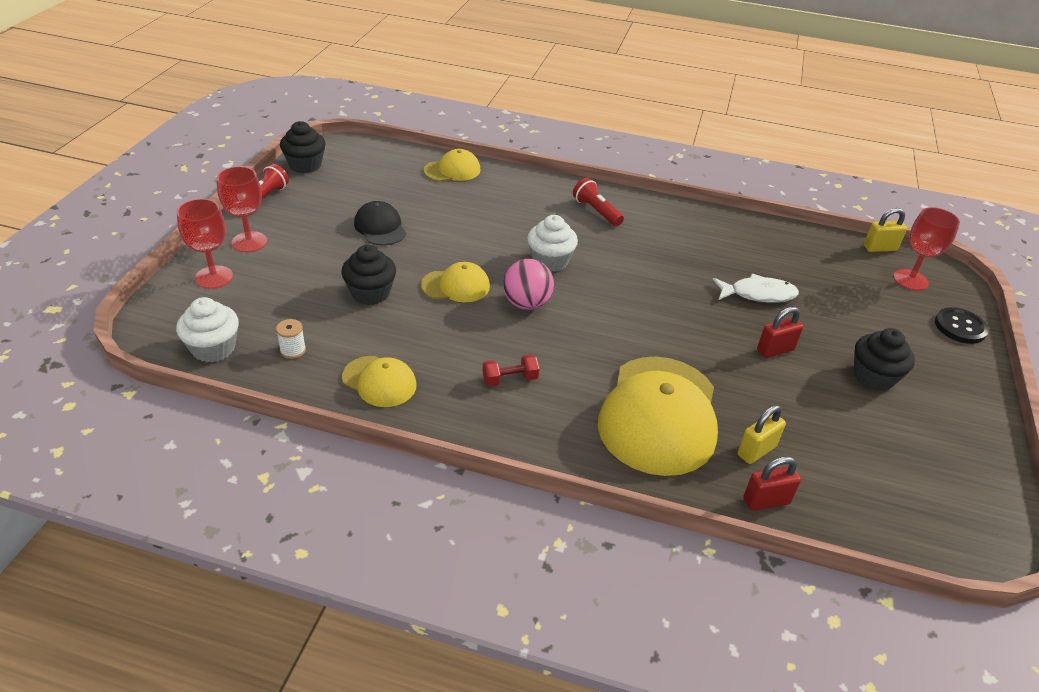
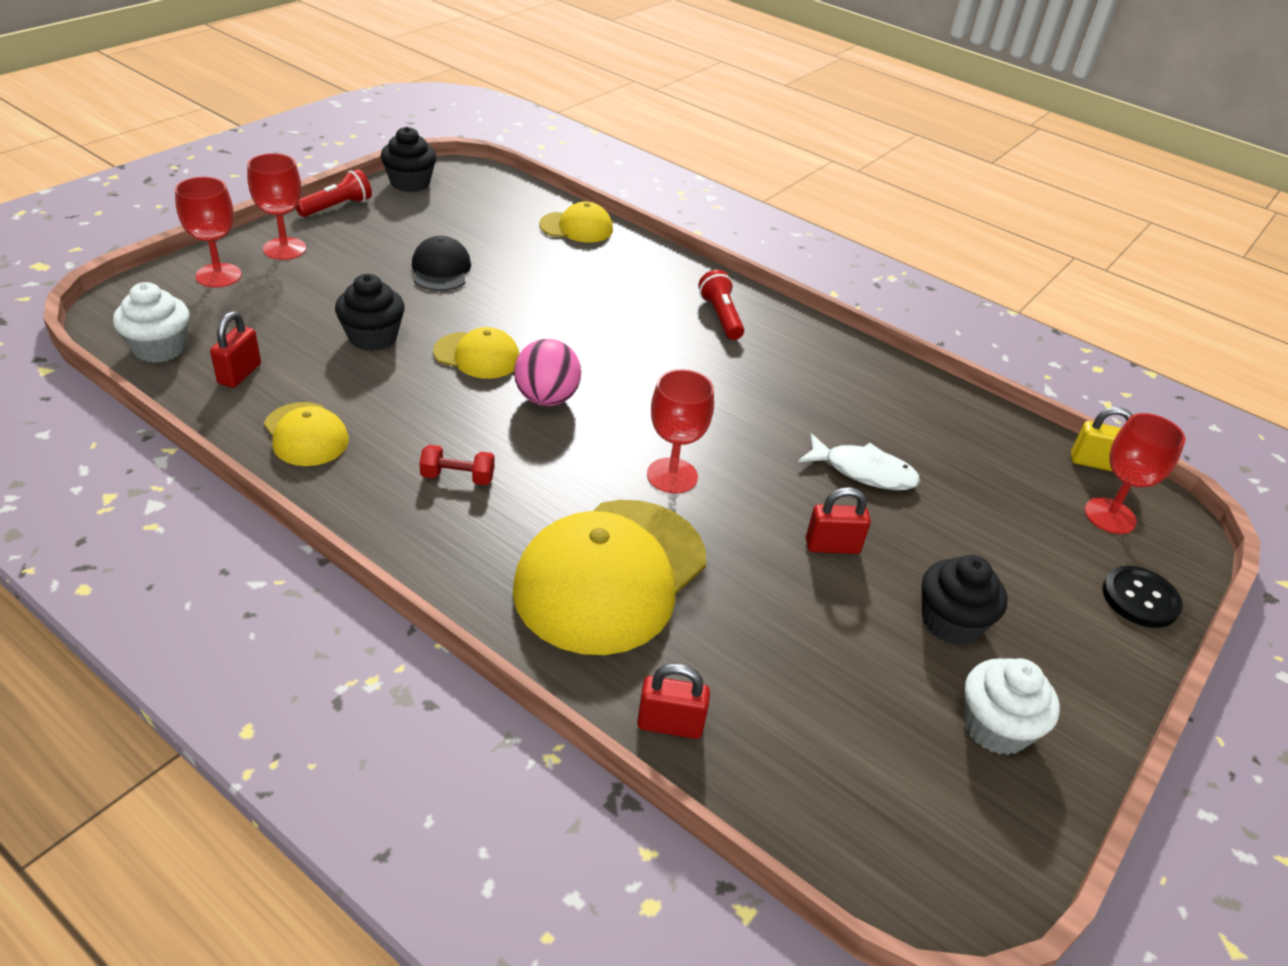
camera: 20 degrees right, 0 degrees up
(293, 350) = (239, 374): white spool -> red padlock
(550, 261) = (615, 358): white cupcake -> white cupcake (996, 727)
(647, 333) = (672, 476): none -> red goblet
(756, 451) = (706, 659): yellow padlock -> none

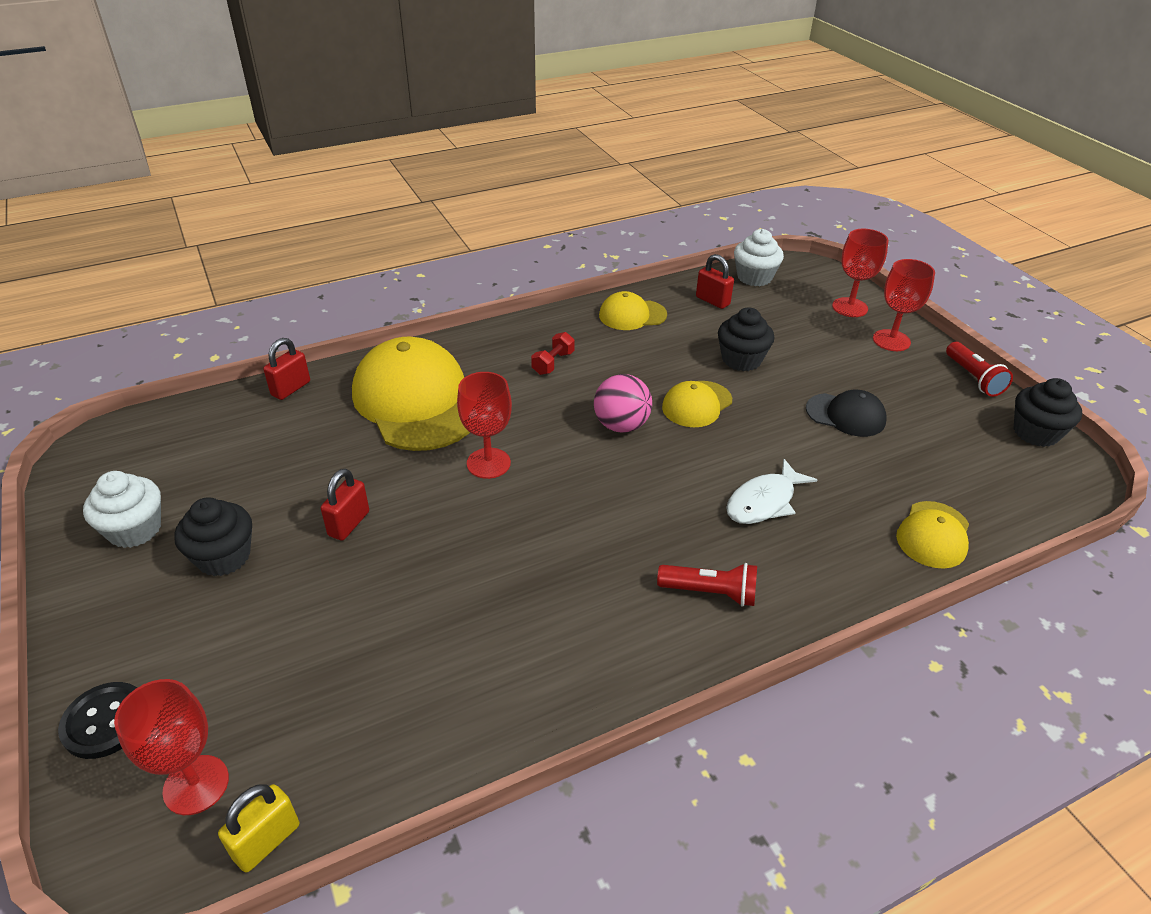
camera: 120 degrees right, 0 degrees up
(863, 471) = (410, 591): white fish -> white fish (764, 501)

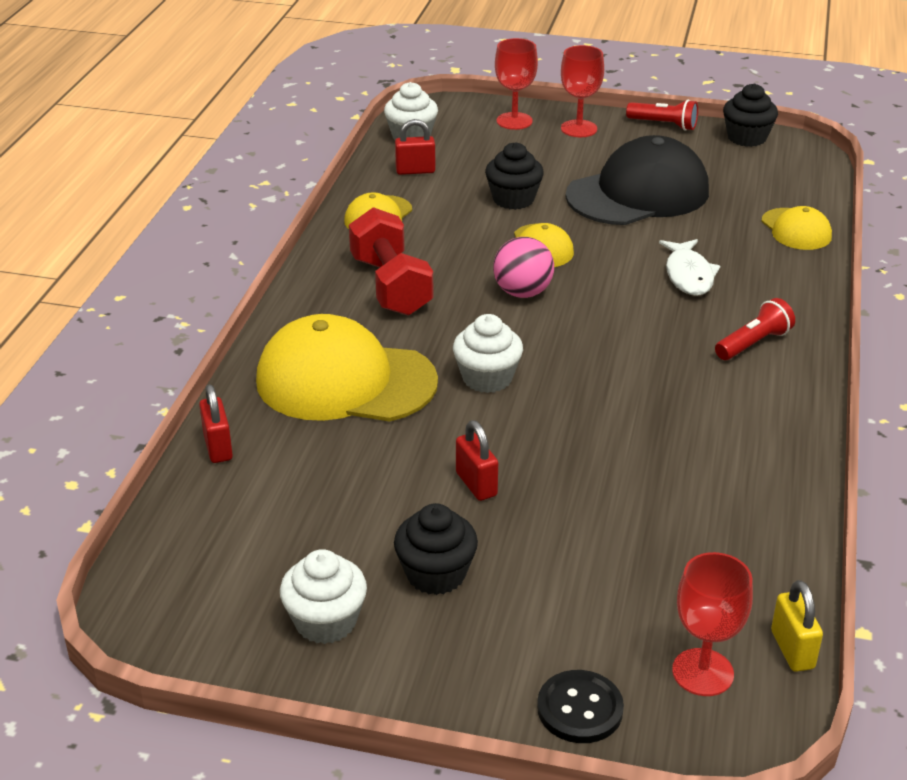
camera: 50 degrees left, 5 degrees down
(488, 463) = (487, 378): red goblet -> white cupcake
(553, 363) = (391, 286): red dumbbell -> red dumbbell, size x2.14
(845, 415) = (638, 193): black cap -> black cap, size x1.98

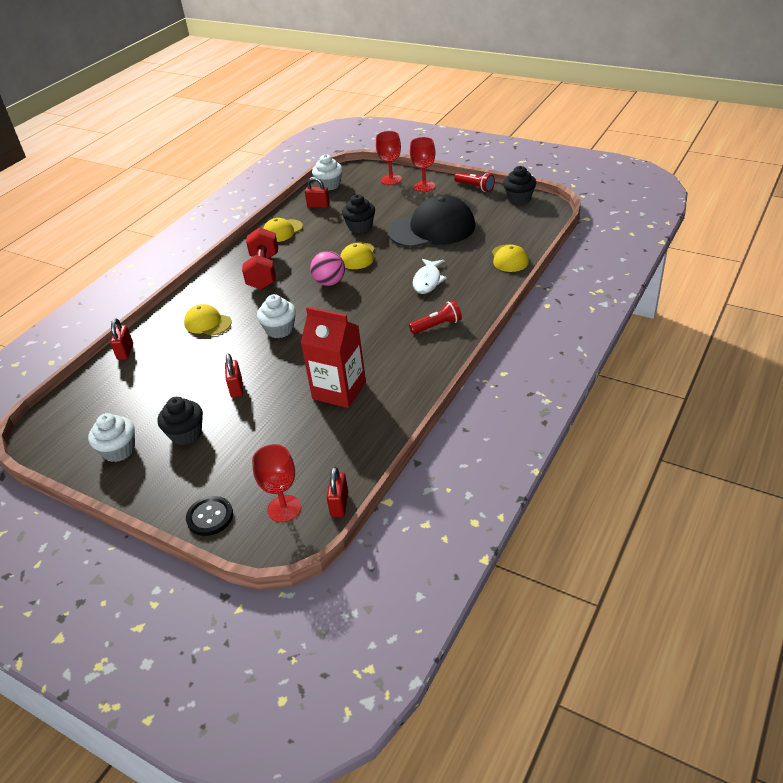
camera: 20 degrees right, 5 degrees up
(345, 381) = (207, 323): yellow cap -> yellow cap, size x0.50
(662, 465) = (339, 390): none -> red carton
(792, 650) = (339, 504): yellow padlock -> red padlock

